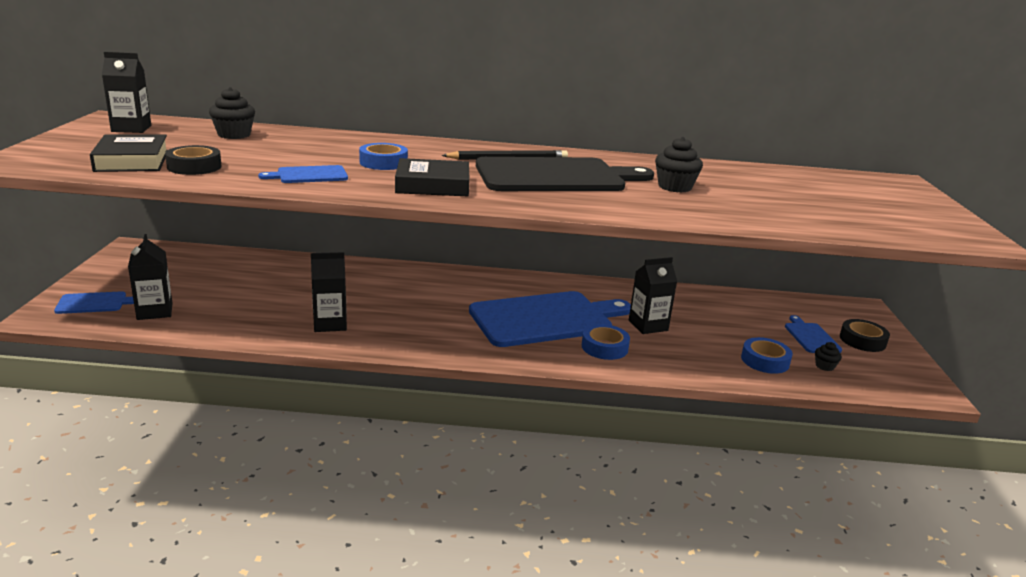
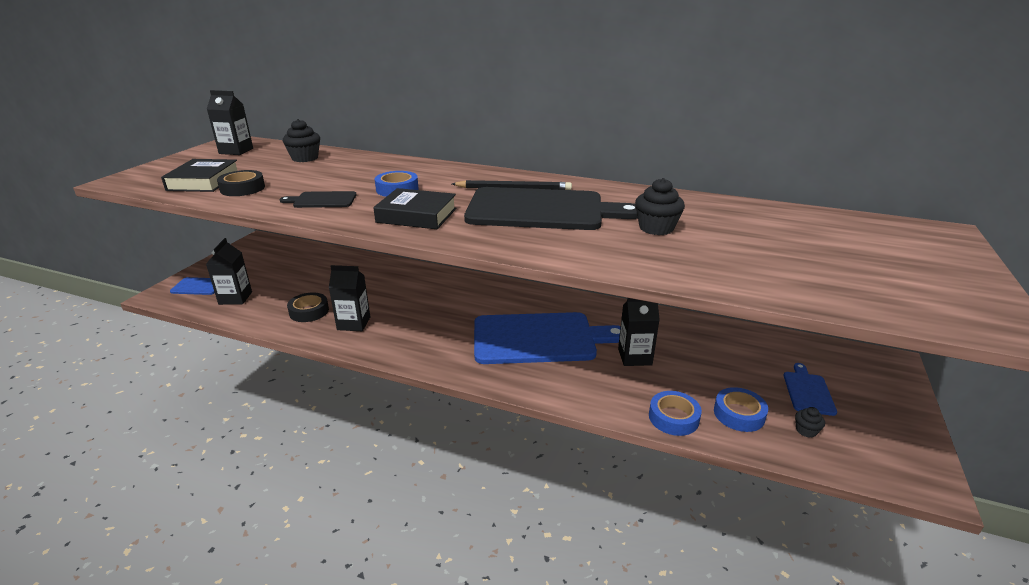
camera: 20 degrees right, 5 degrees up
(309, 175) = (322, 200): blue cutting board -> black cutting board
(604, 347) = (577, 376): blue tape -> blue tape (673, 418)
(862, 340) = (869, 403): black tape -> black tape (309, 311)

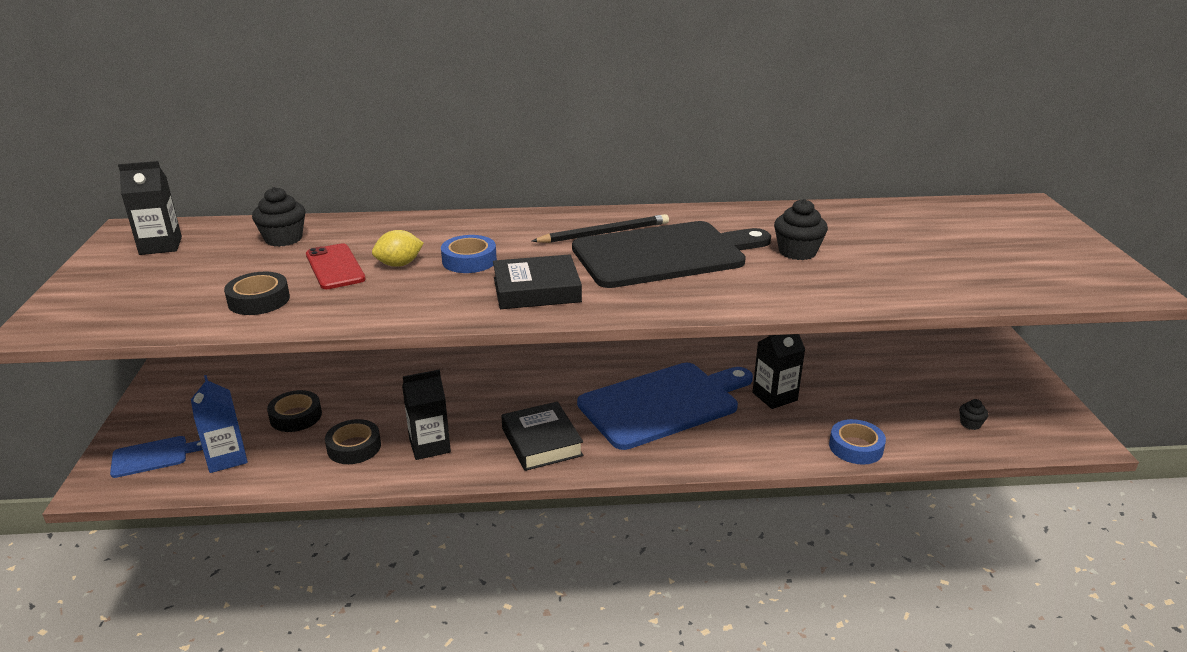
camera: 25 degrees left, 0 degrees up
(204, 181) = (183, 301): black book -> black book (541, 442)
(235, 298) = (226, 458): black carton -> blue carton
(295, 284) = (296, 416): none -> black tape
(311, 178) = (335, 267): none -> red phone
(322, 200) = (394, 294): black cutting board -> none
(350, 184) = (399, 264): none -> yellow lemon
(739, 414) = (907, 426): blue tape -> none
(808, 391) = (948, 386): blue cutting board -> none

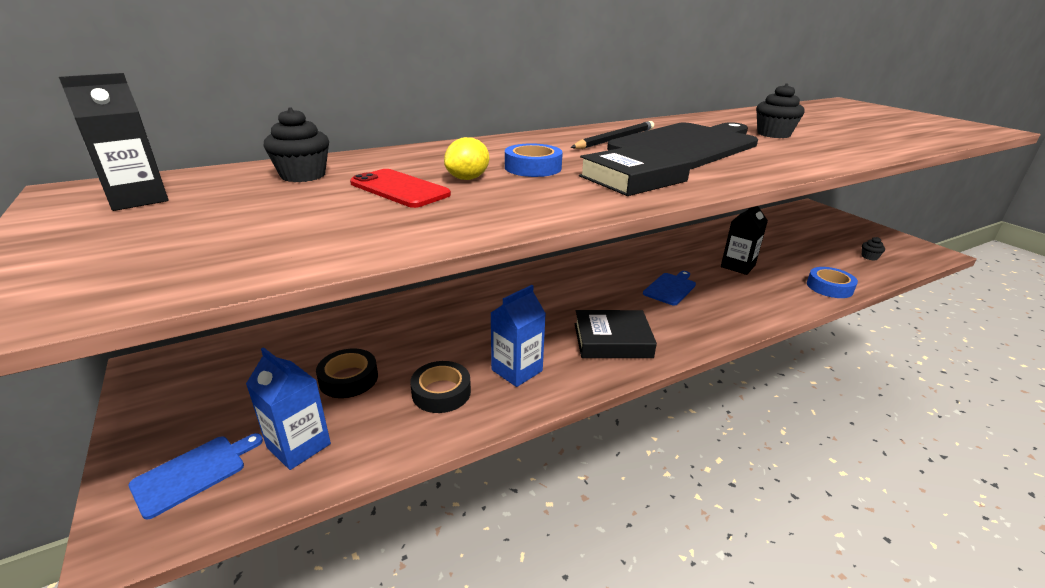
camera: 25 degrees left, 0 degrees up
(259, 300) = (346, 228): black tape -> none
(429, 446) = (517, 370): black carton -> blue carton
(541, 442) = (612, 340): black book -> black book turned 45 degrees counterclockwise
(663, 404) = (670, 288): blue cutting board -> blue cutting board, size x0.44

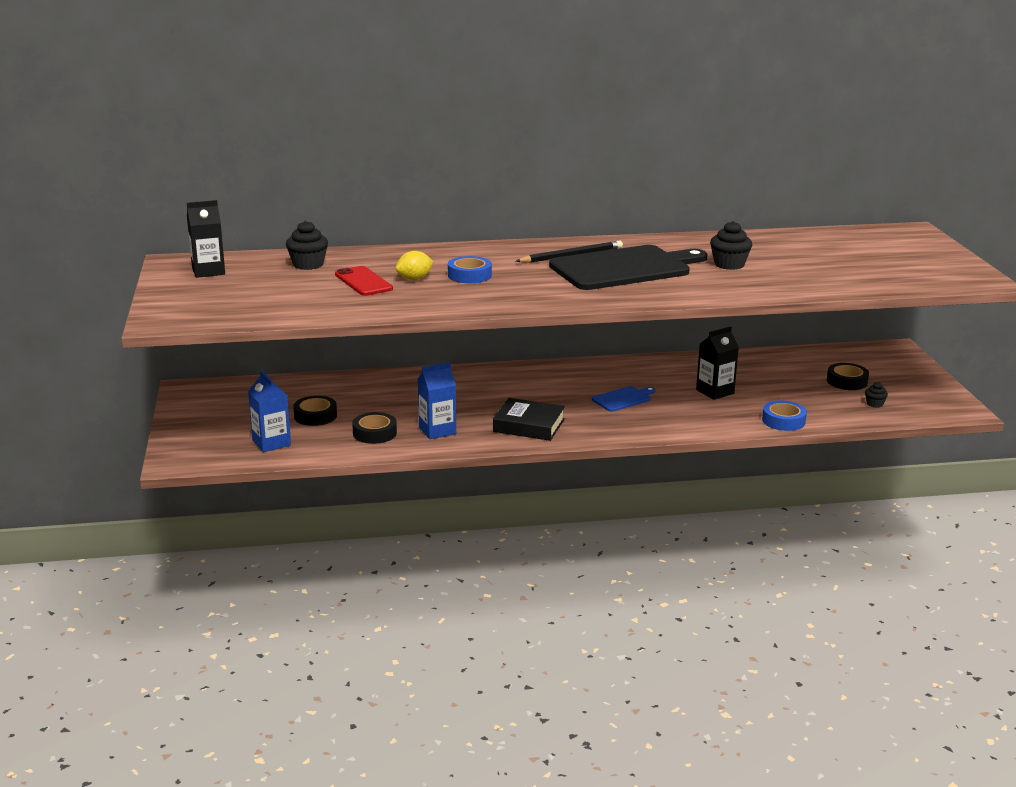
camera: 20 degrees right, 5 degrees down
(193, 473) = (209, 444): blue cutting board -> none
(633, 178) = (531, 292): black book -> none
(820, 239) = (847, 381): none -> black tape

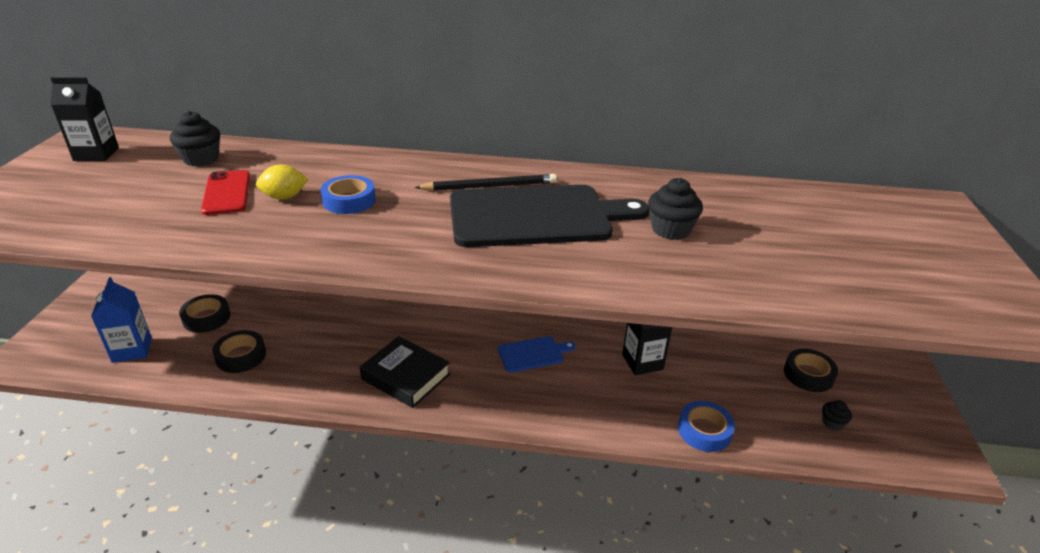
camera: 15 degrees right, 10 degrees up
(437, 430) = (305, 365): blue carton -> none

